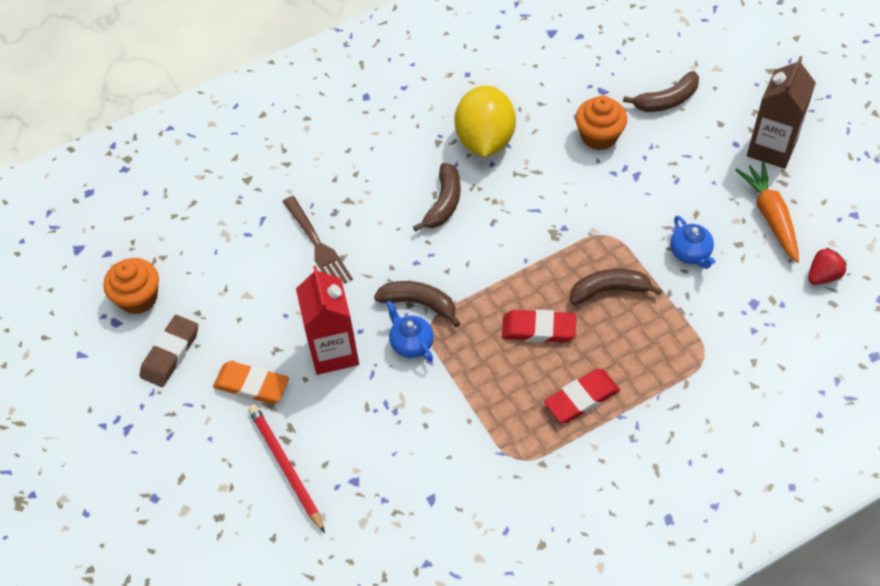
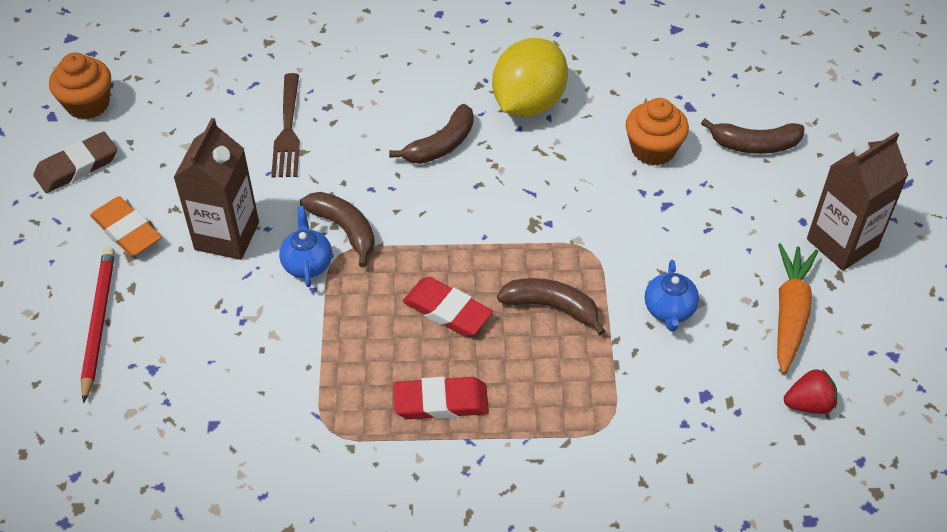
camera: 25 degrees right, 5 degrees down
(333, 351) = (227, 236): red carton -> brown carton

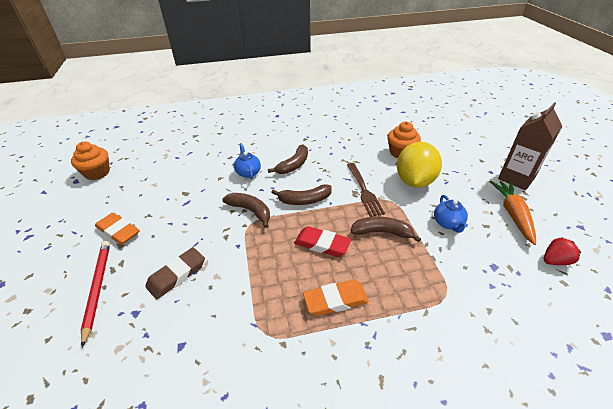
camera: 10 degrees left, 10 degrees down
(77, 166) = (89, 202): brown eraser -> brown eraser (177, 275)
(227, 236) = (181, 224): brown carton -> none
(287, 129) = (210, 169): brown fork -> brown fork (363, 190)
(307, 263) = (232, 232): blue teapot -> blue teapot (248, 172)
(441, 402) = (335, 300): red eraser -> orange eraser
(528, 103) = (332, 142): yellow lemon -> yellow lemon (414, 181)
(754, 145) = (448, 144): brown banana -> brown banana (304, 200)

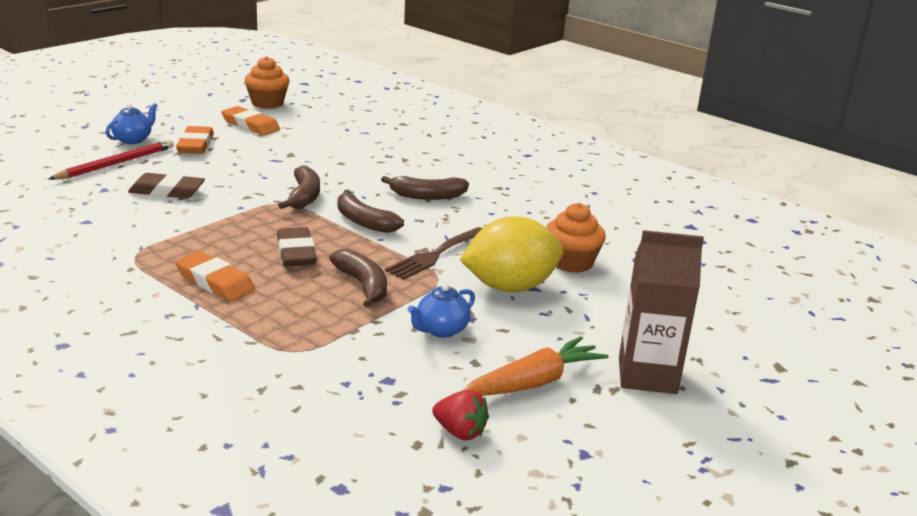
camera: 50 degrees right, 15 degrees down
(121, 193) = (250, 125): none -> orange eraser
(248, 172) = (373, 174): blue teapot -> blue teapot (133, 139)
(322, 244) = (296, 252): red eraser -> brown eraser

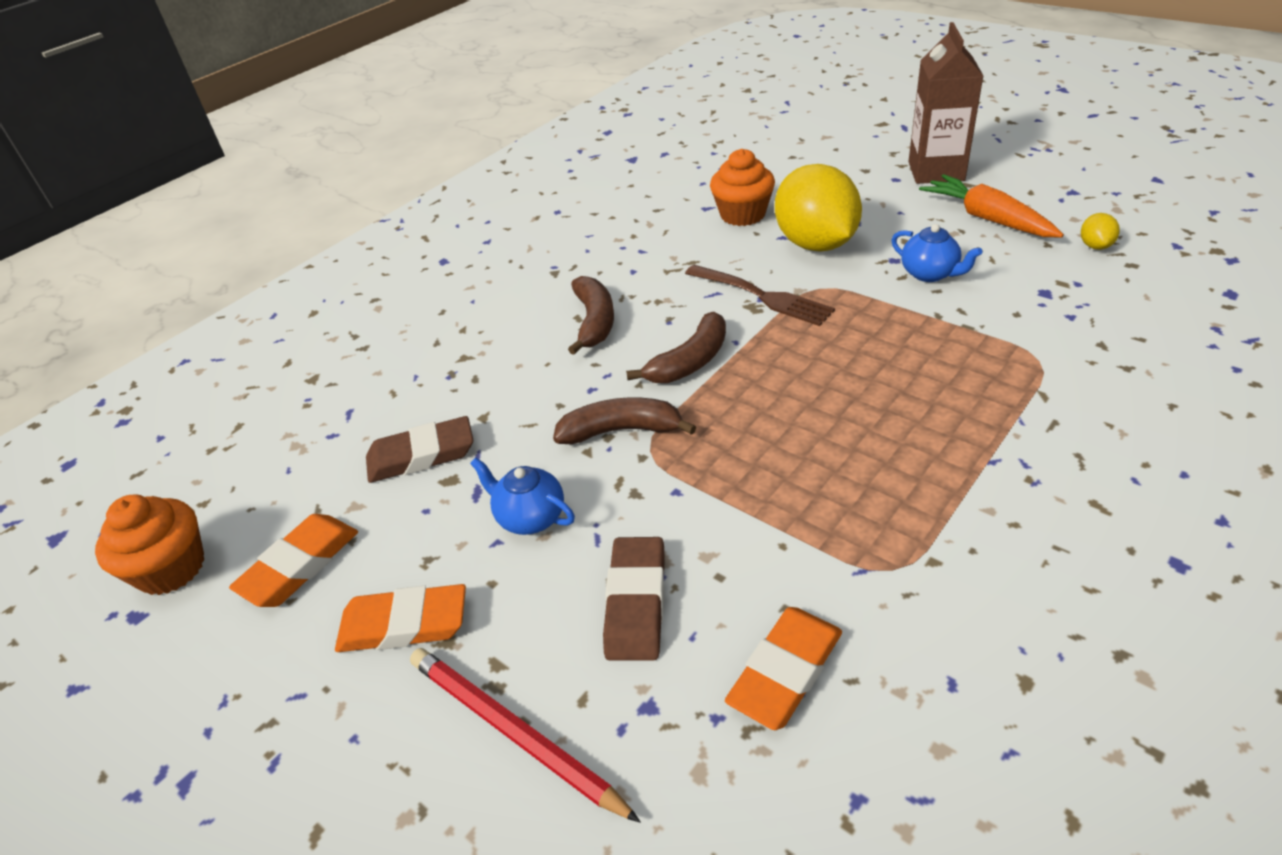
camera: 85 degrees left, 15 degrees up
(133, 139) = (371, 748): blue teapot -> blue teapot (530, 517)
(215, 281) = (923, 459): orange eraser -> orange eraser (785, 671)
(296, 252) = (804, 403): brown eraser -> brown eraser (421, 455)
(363, 285) = (864, 336): brown banana -> none
(460, 432) = (1095, 246): red strawberry -> yellow lemon

